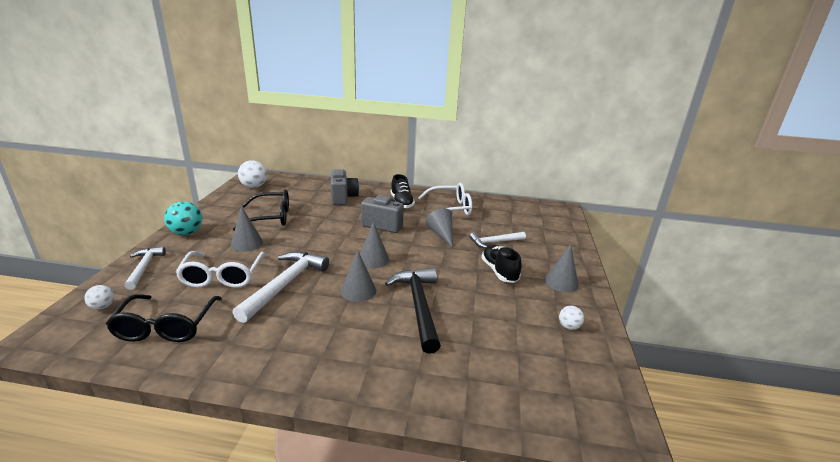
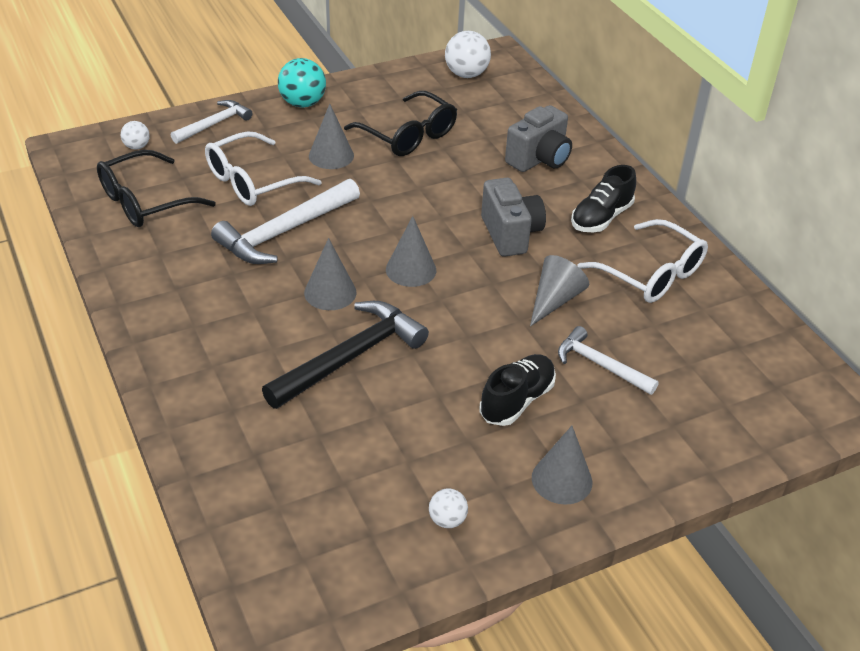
camera: 55 degrees right, 15 degrees up
(285, 284) = (284, 232): white hammer -> white hammer turned 150 degrees clockwise

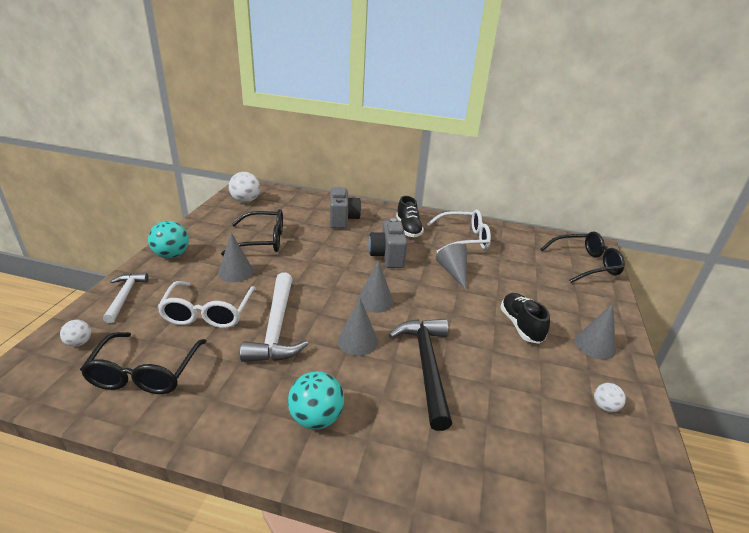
camera: 50 degrees left, 10 degrees down
(202, 323) = (316, 418): none -> turquoise ball
(510, 234) = (387, 256): grey camera -> grey camera turned 120 degrees counterclockwise
(600, 365) = (515, 286): white hammer -> none
(767, 413) = (585, 264): none -> black glasses

